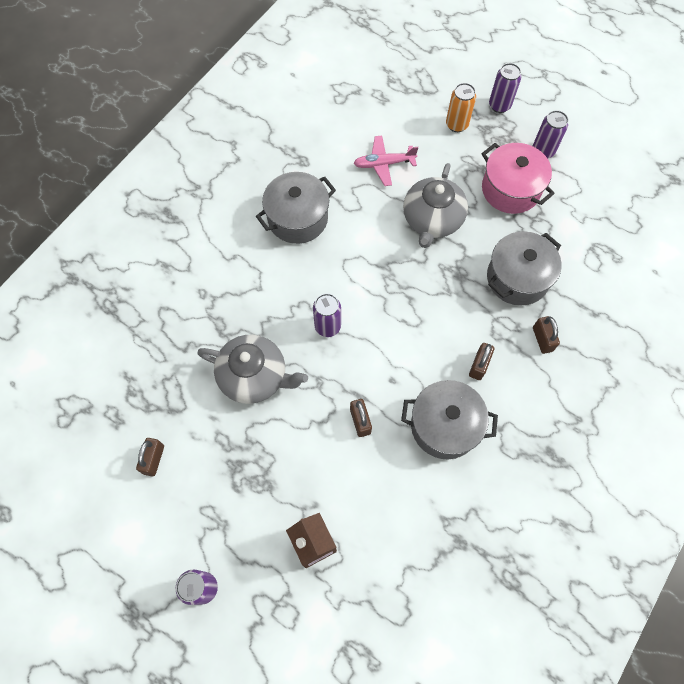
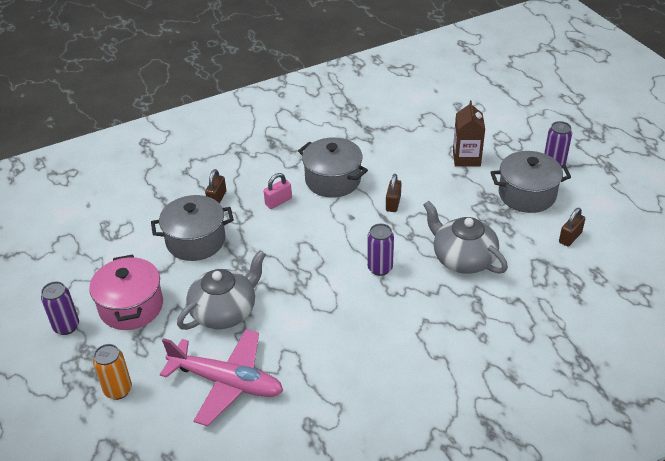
camera: 150 degrees left, 25 degrees down
(297, 218) = (352, 366): grey pot -> grey pot (527, 195)
(383, 164) = (227, 382): pink plane -> pink plane, size x1.67
(479, 365) = (278, 201): brown padlock -> pink padlock
(499, 105) = (55, 390): purple can -> none

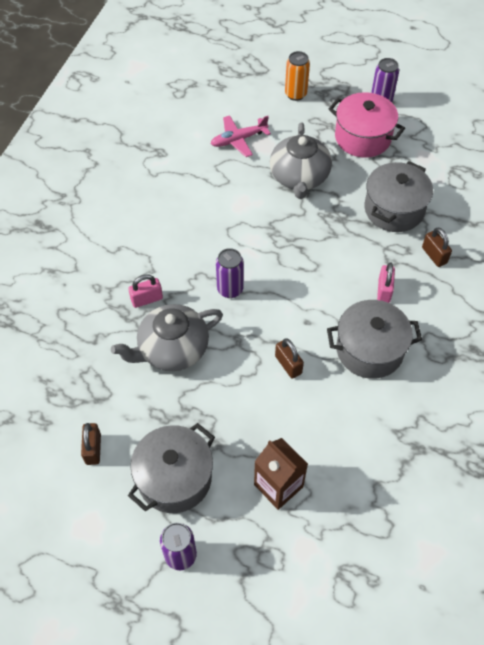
camera: 135 degrees right, 15 degrees up
(227, 382) = (238, 140): pink plane -> pink plane, size x0.60
(450, 302) = (147, 299): none -> pink padlock
(462, 258) = (172, 349): grey teapot -> grey teapot turned 150 degrees clockwise

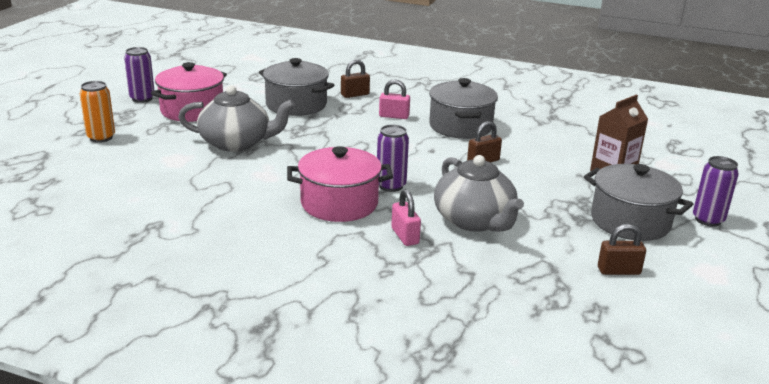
camera: 90 degrees left, 30 degrees down
(196, 255) = (339, 204): none -> pink pot
(238, 140) = (159, 173): pink plane -> none

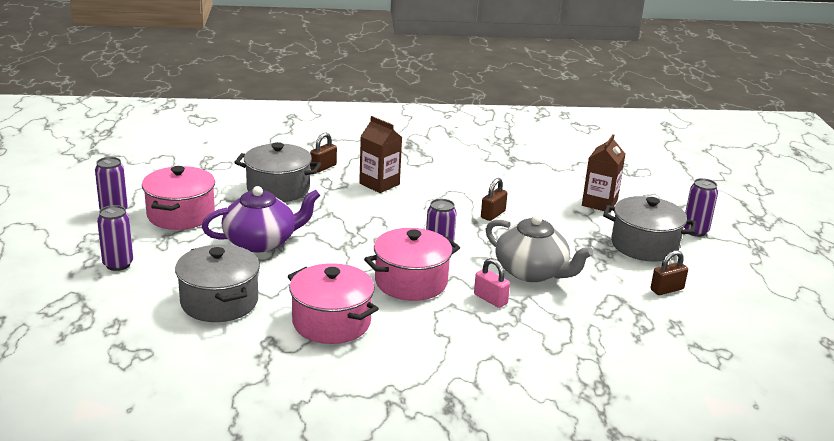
camera: 25 degrees left, 0 degrees up
(101, 138) = (118, 264): orange can -> purple can
(227, 222) = (331, 322): none -> pink pot
(237, 143) = (261, 242): grey teapot -> purple teapot
(394, 116) = (379, 184): pink padlock -> brown carton
(460, 126) = (446, 183): grey pot -> grey pot (219, 302)

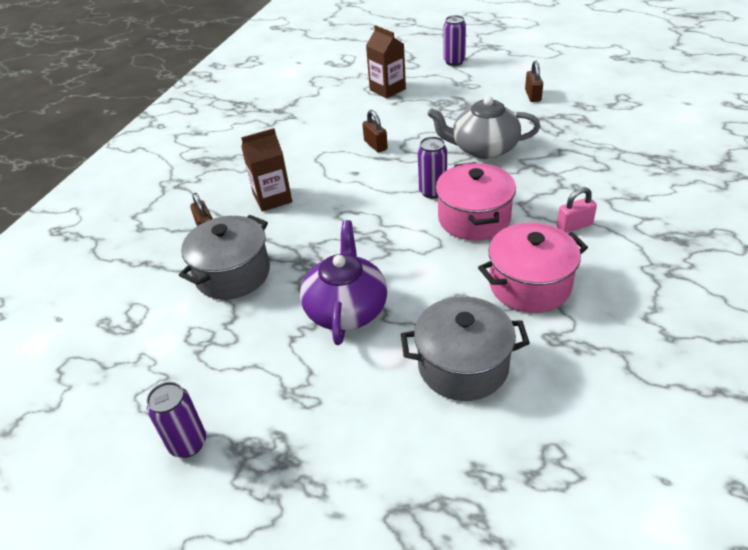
camera: 60 degrees left, 15 degrees up
(118, 264) = (336, 455): purple can -> none
(181, 215) = (241, 371): pink pot -> none
(490, 299) = (519, 180): pink padlock -> pink padlock (574, 226)
(532, 272) = (483, 148): grey teapot -> grey teapot turned 150 degrees counterclockwise
(644, 245) = (465, 88): grey pot -> none

